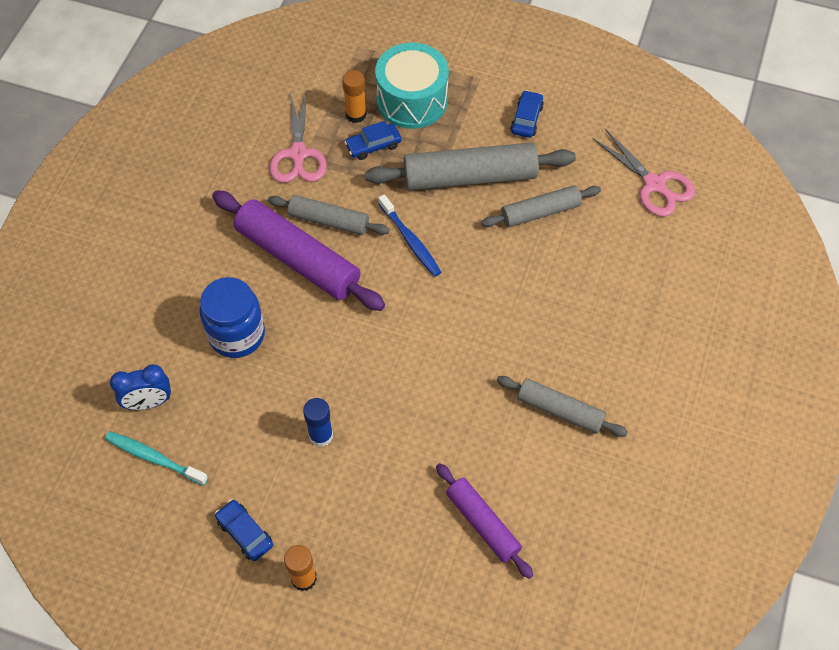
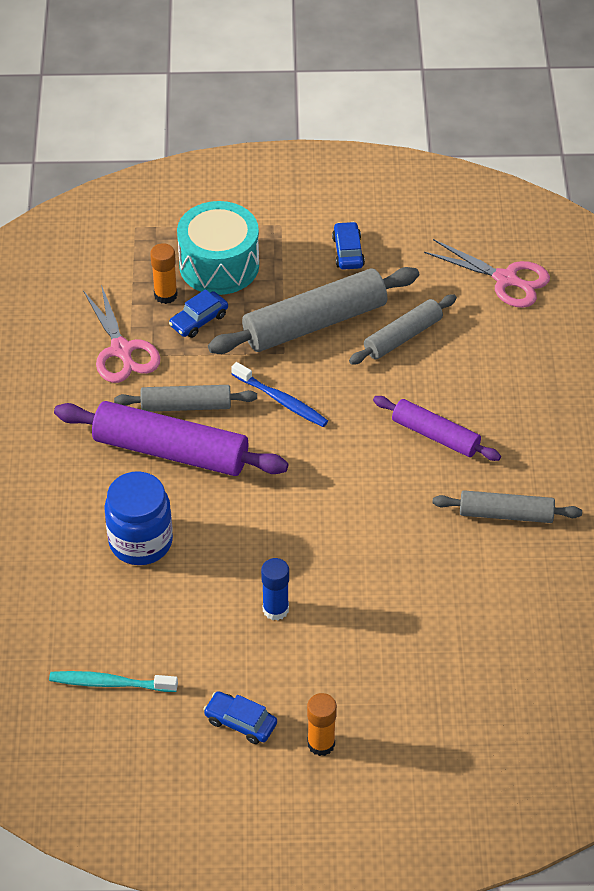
camera: 20 degrees left, 10 degrees down
(148, 402) = (78, 633): blue clock -> none
(482, 523) = (476, 638): purple rolling pin -> purple rolling pin (435, 435)

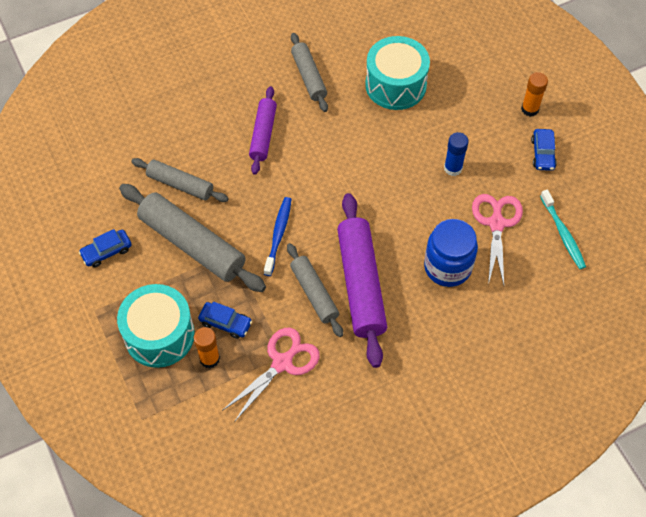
camera: 115 degrees left, 10 degrees up
(444, 604) = (395, 85): none -> turquoise drum
(505, 279) = (94, 143): pink scissors -> pink scissors (496, 224)

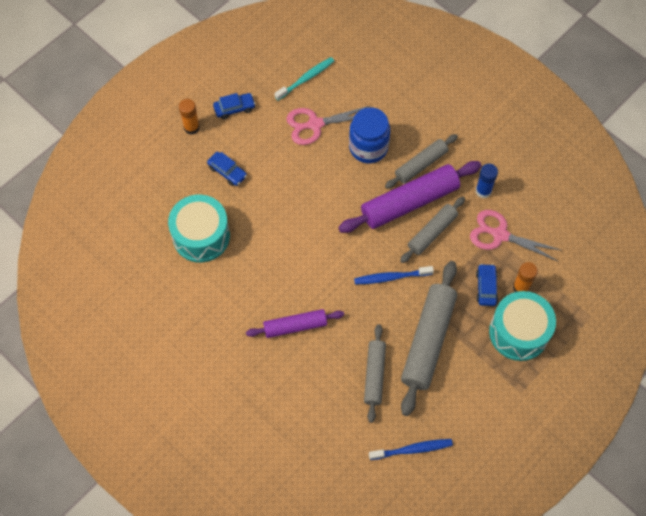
camera: 110 degrees left, 5 degrees up
(91, 191) = (412, 449): none -> blue toothbrush
(106, 251) = (464, 408): blue car -> blue car (227, 171)
(309, 77) = (217, 310): grey rolling pin -> grey rolling pin (421, 164)
(453, 168) = (274, 168): blue glue stick -> blue glue stick (483, 191)

